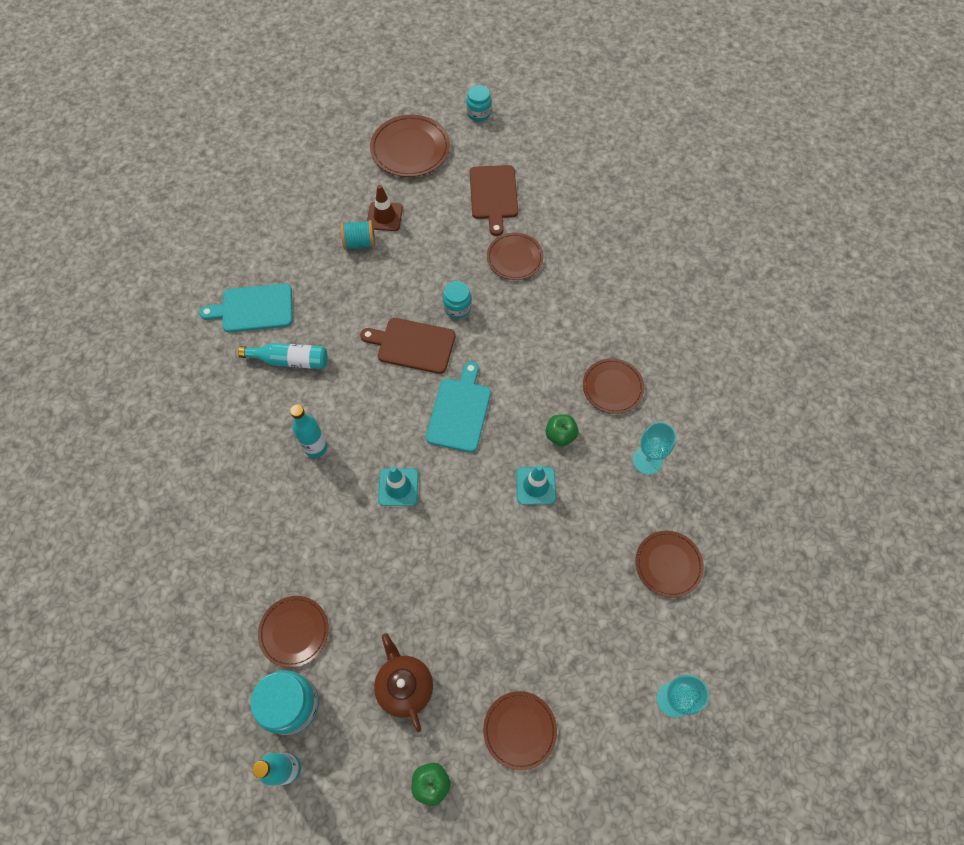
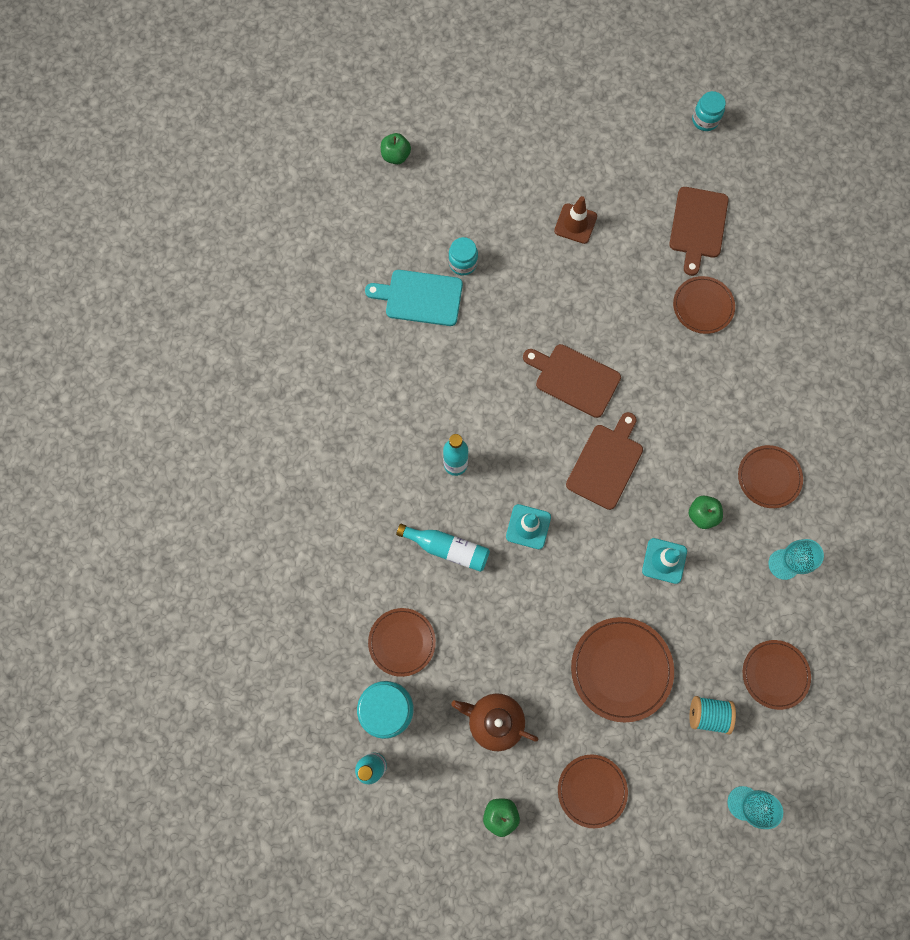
camera: 15 degrees right, 10 degrees up
(210, 197) = (396, 156): none -> green apple
(290, 360) = (447, 364): turquoise bottle -> turquoise bottle (447, 548)
(359, 243) = (543, 248): turquoise spool -> turquoise spool (708, 714)
(404, 686) = (494, 721): brown teapot -> brown teapot turned 60 degrees counterclockwise
(410, 149) = (620, 147): brown plate -> brown plate (621, 669)
(457, 307) = (629, 348): turquoise jar -> turquoise jar (463, 263)
(459, 411) = (606, 463): turquoise cutting board -> brown cutting board

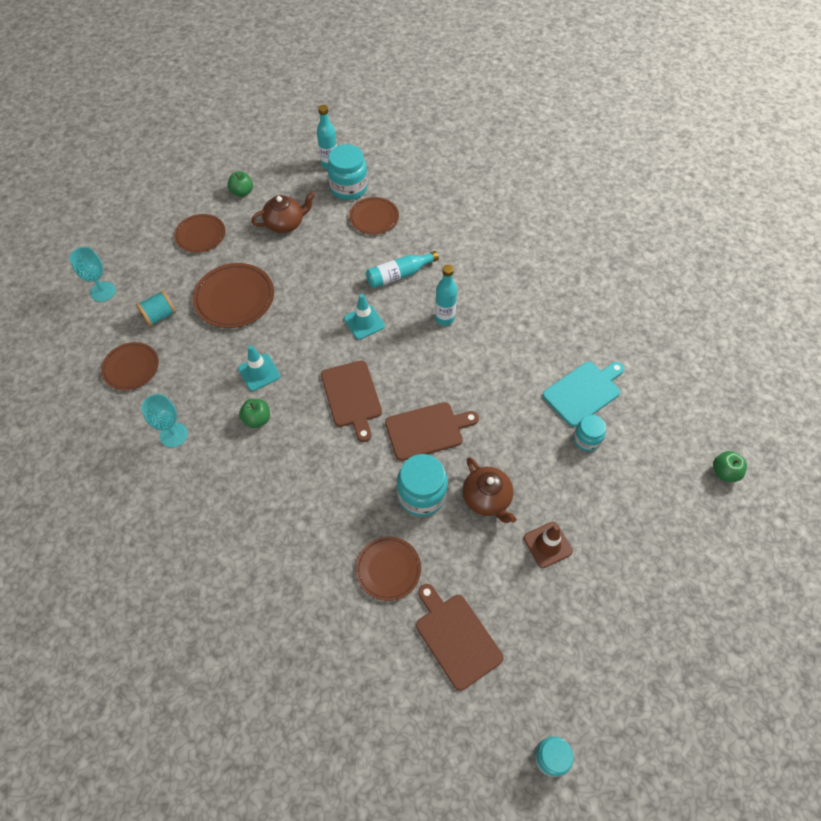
camera: 135 degrees right, 15 degrees down
(584, 289) = (487, 499): none -> brown teapot
(628, 334) = (421, 495): none -> turquoise jar
(769, 477) = (229, 483): brown plate -> none

